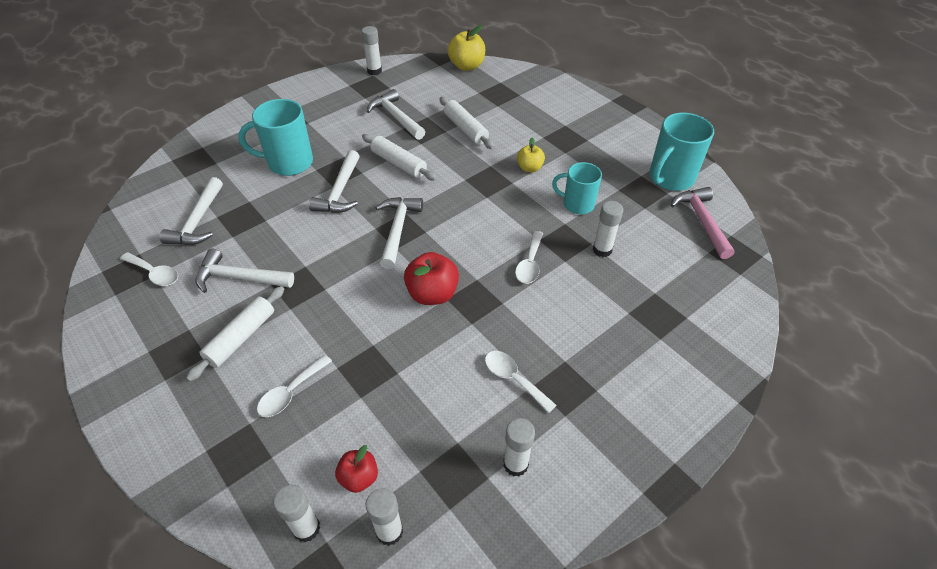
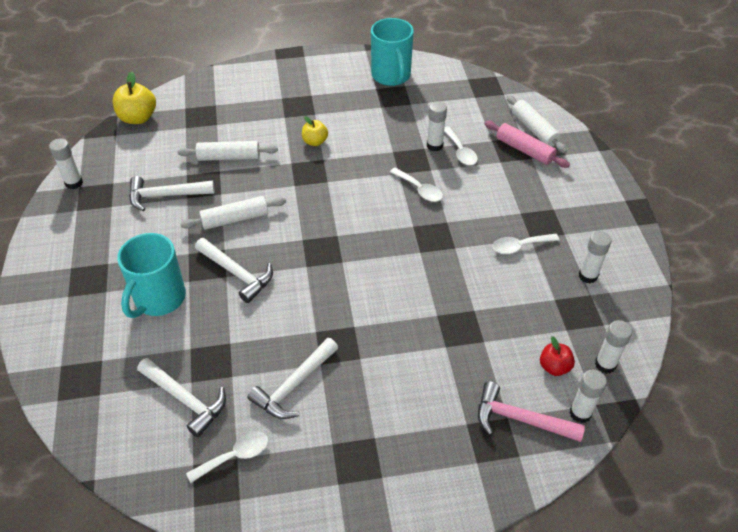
camera: 60 degrees left, 0 degrees up
(241, 337) = (370, 404): white rolling pin -> white rolling pin (534, 129)
(290, 392) = (452, 386): white spoon -> white spoon (460, 152)
(397, 229) = (320, 252): white hammer -> none
(432, 294) = (409, 258): red apple -> none
(577, 204) = (378, 135): turquoise mug -> none
(667, 327) = (524, 150): none -> pink rolling pin
(701, 221) = (445, 84): pink hammer -> pink hammer (520, 419)

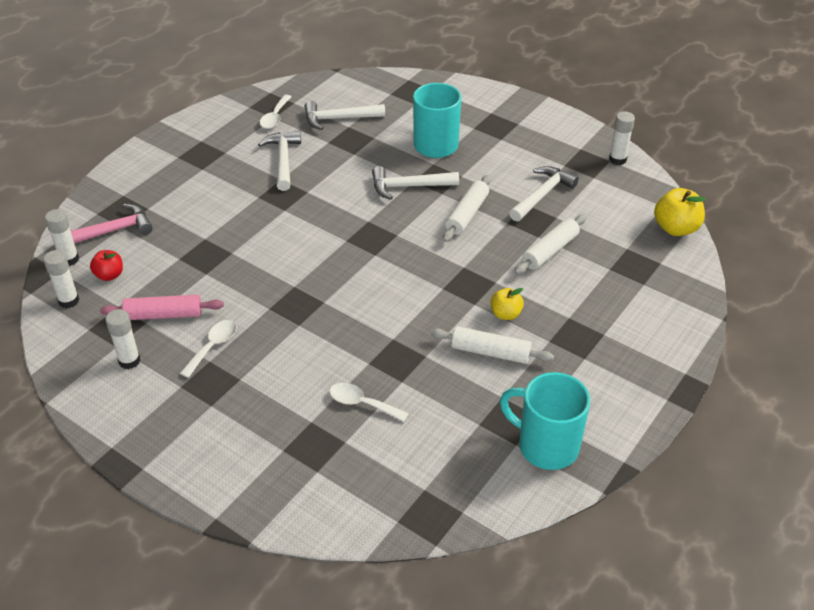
camera: 135 degrees right, 5 degrees down
(419, 189) = (355, 336): white spoon -> none
(434, 145) = (395, 391): white glue stick -> none
(524, 150) = (299, 454): pink rolling pin -> pink rolling pin (164, 315)
(534, 129) = (313, 492): white rolling pin -> white rolling pin (490, 352)

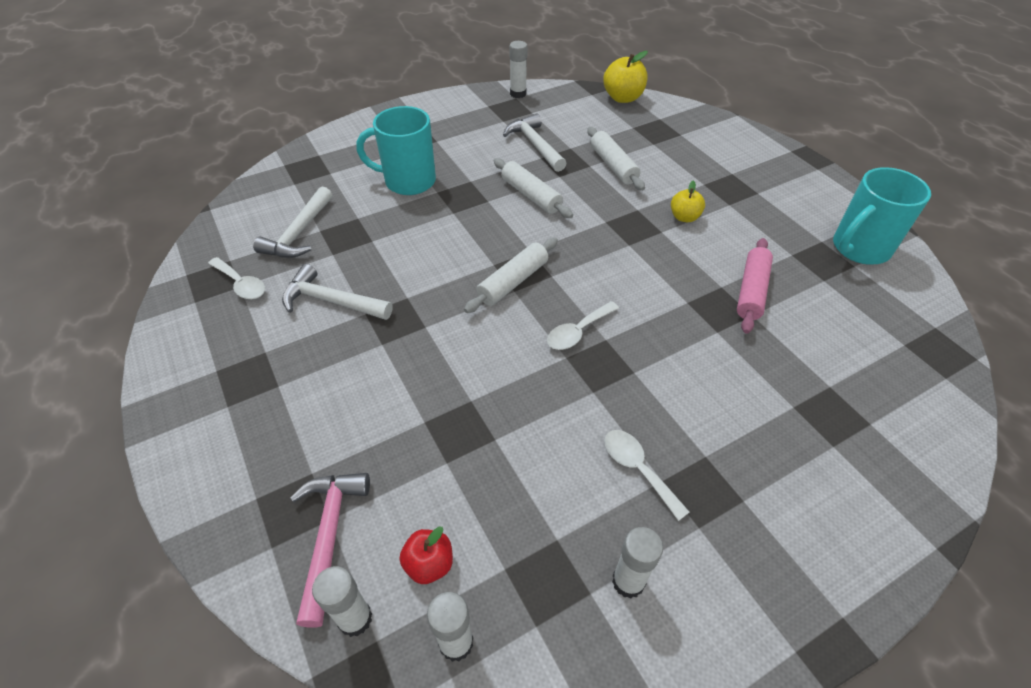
camera: 65 degrees left, 5 degrees up
(164, 315) = (552, 511): pink rolling pin -> pink rolling pin (751, 291)
(362, 403) = (776, 355): white spoon -> white spoon (577, 332)
(409, 186) = (460, 219): white hammer -> none
(490, 352) = (731, 242): white rolling pin -> white rolling pin (513, 282)

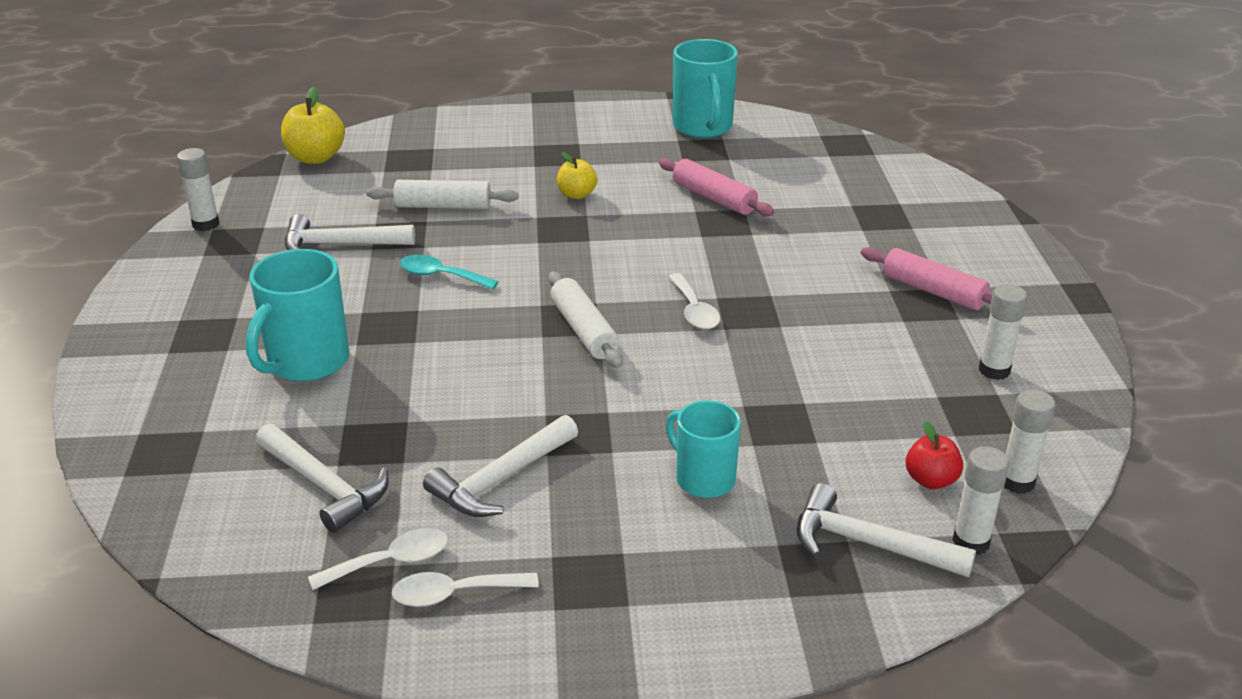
camera: 65 degrees left, 15 degrees down
(329, 536) = (868, 544): pink hammer -> white hammer
(371, 404) = (703, 479): none -> turquoise mug
(531, 195) = (440, 276): white rolling pin -> turquoise spoon
(637, 469) = (885, 329): white spoon -> white spoon (454, 594)
(731, 493) = (933, 291): none -> pink rolling pin

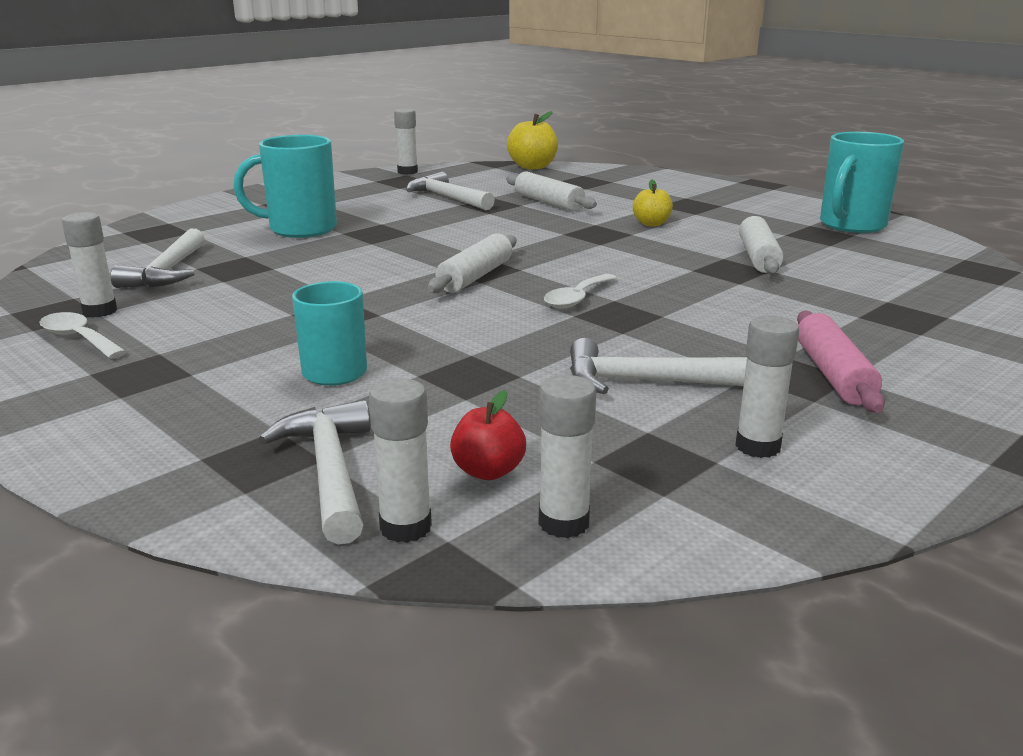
camera: 50 degrees right, 10 degrees down
(391, 562) = (100, 311): white spoon -> white glue stick
(440, 276) = (462, 226): turquoise spoon -> none
(501, 479) = (239, 310): white hammer -> white hammer (645, 382)
(713, 198) = (758, 257): pink rolling pin -> white rolling pin

